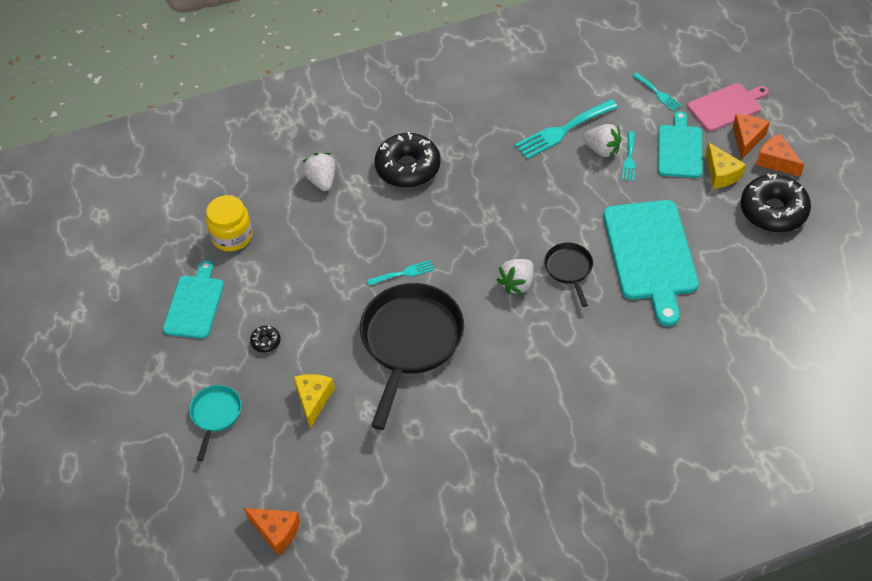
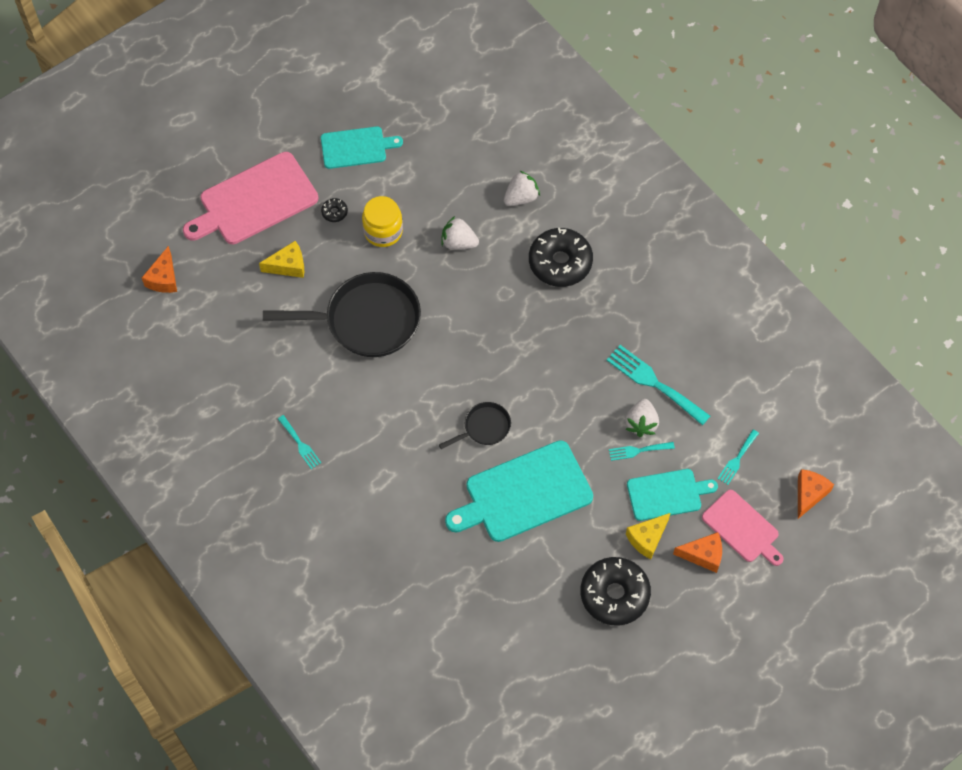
camera: 70 degrees right, 10 degrees up
(215, 415) = (255, 201): turquoise pan -> pink cutting board
(232, 236) = (435, 149): yellow jar -> yellow jar (383, 231)
(404, 273) = (437, 294): turquoise fork -> turquoise fork (300, 444)
(517, 284) = (454, 388): white strawberry -> white strawberry (458, 242)
(776, 161) = (682, 587): orange cheese -> orange cheese (809, 494)

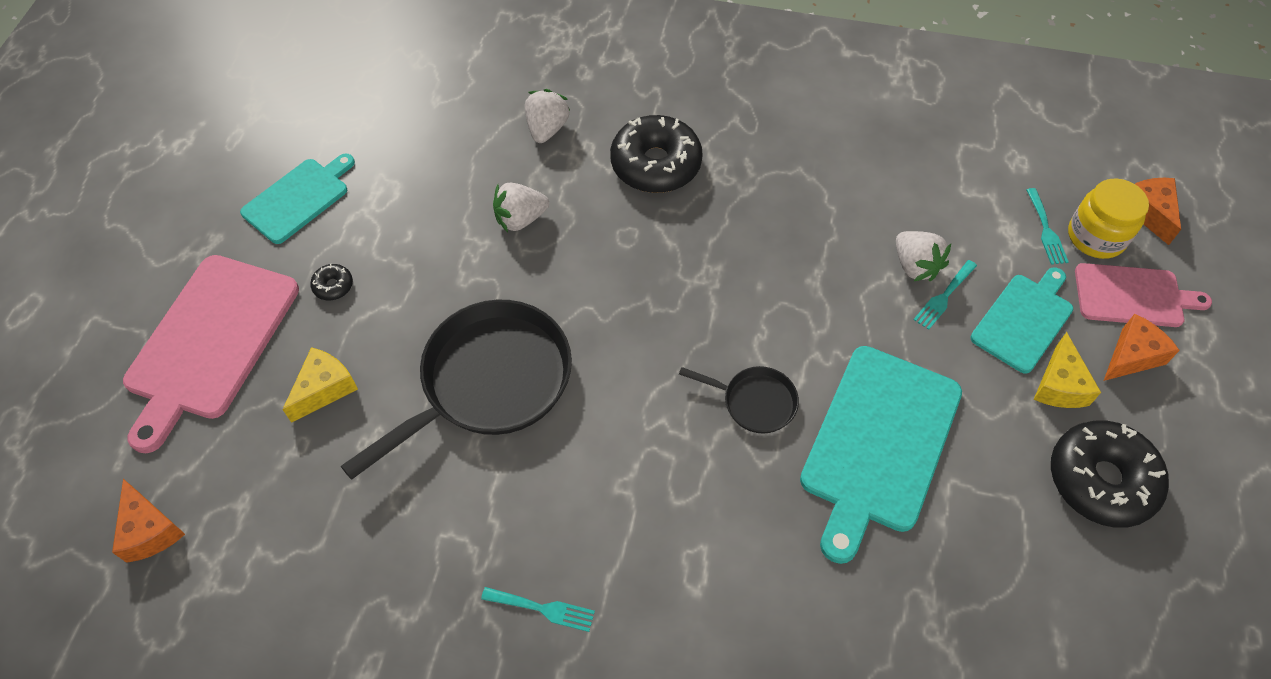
camera: 40 degrees left, 5 degrees down
(383, 231) = (416, 267): yellow jar -> yellow jar (1096, 237)
(484, 427) = (754, 402): black pan -> black pan turned 90 degrees clockwise
(653, 383) = (881, 215): turquoise fork -> none

